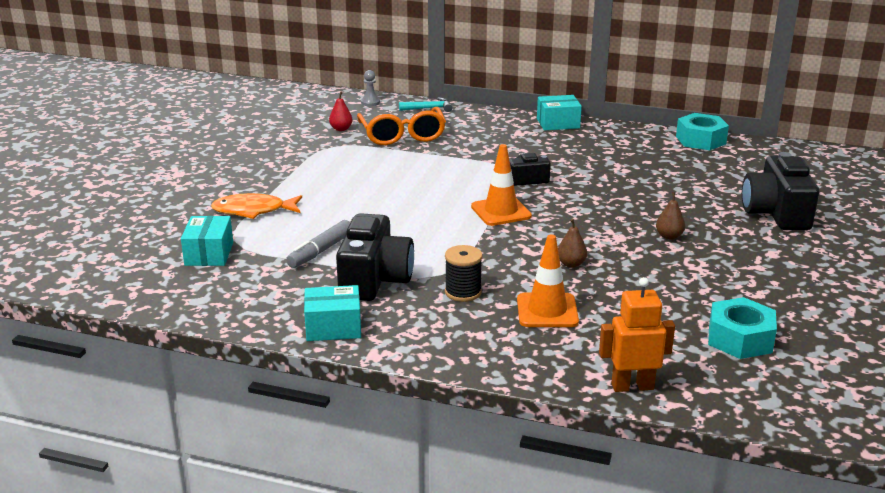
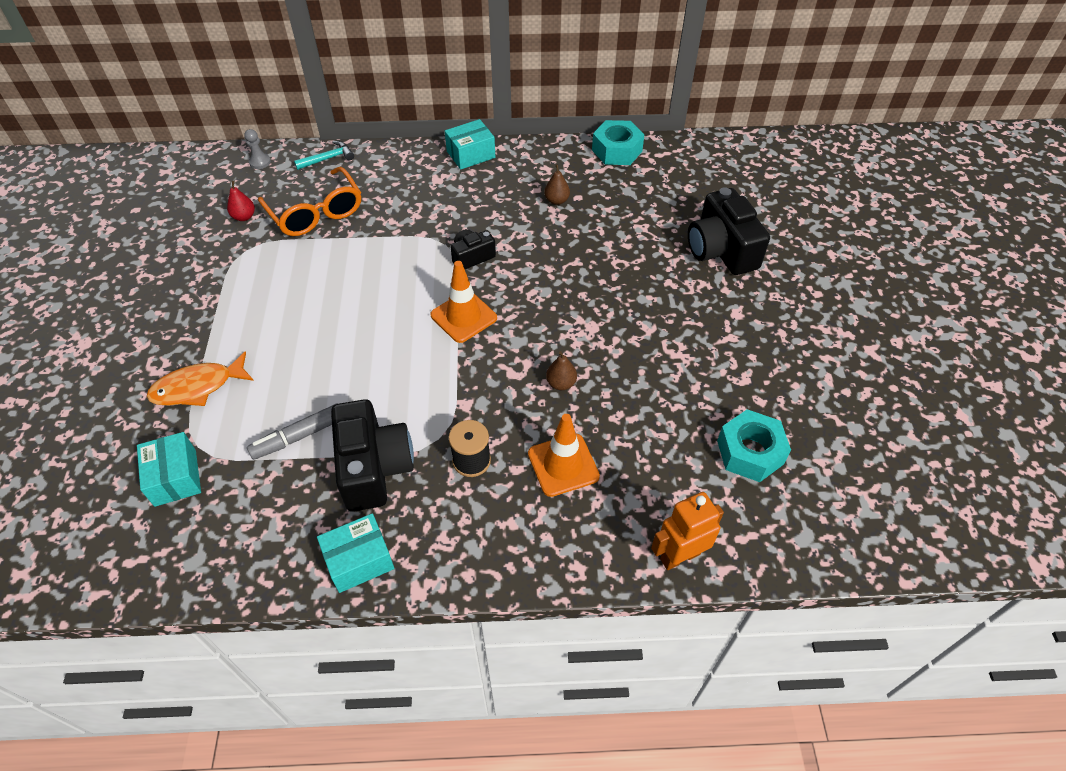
camera: 20 degrees left, 25 degrees up
(320, 251) = (299, 436): grey marker -> grey marker turned 45 degrees clockwise
(669, 236) = (637, 313): brown pear -> brown pear (556, 200)

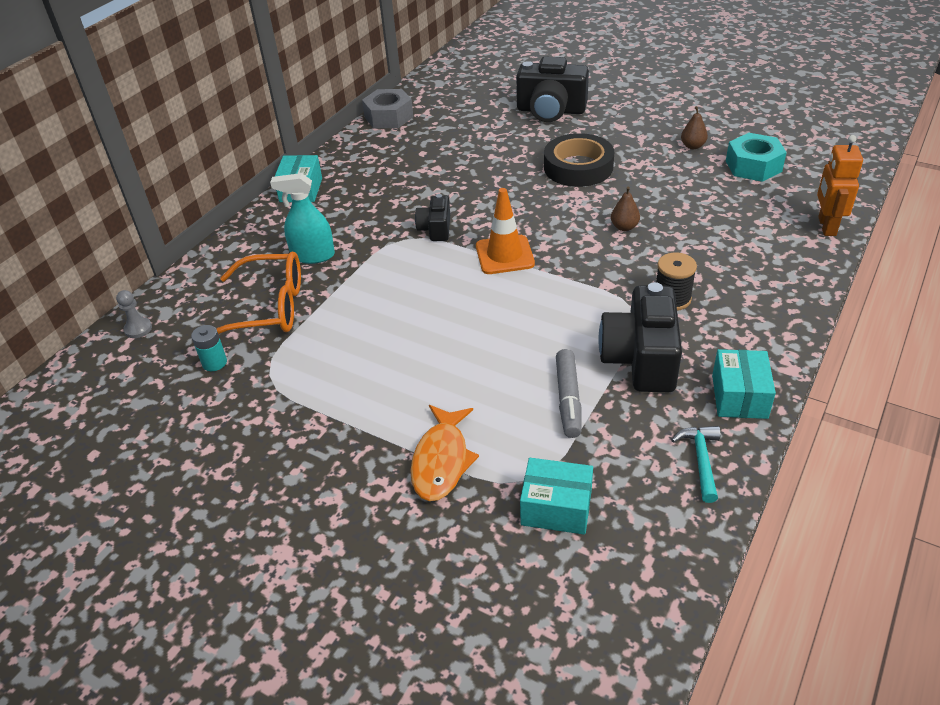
camera: 55 degrees left, 10 degrees down
(244, 217) = (214, 363): red pear -> turquoise battery
(328, 158) = (195, 278): turquoise hammer -> turquoise hammer (701, 460)
(374, 467) = (640, 359): black camera -> black camera turned 105 degrees counterclockwise
(391, 204) = (313, 255): none -> turquoise spray bottle
(556, 200) = (415, 164): brown pear -> brown pear (692, 146)
(563, 465) = (709, 252): orange traffic cone -> none
(617, 150) = (389, 117): turquoise nut -> grey nut
(636, 310) = (578, 167): none -> black tape

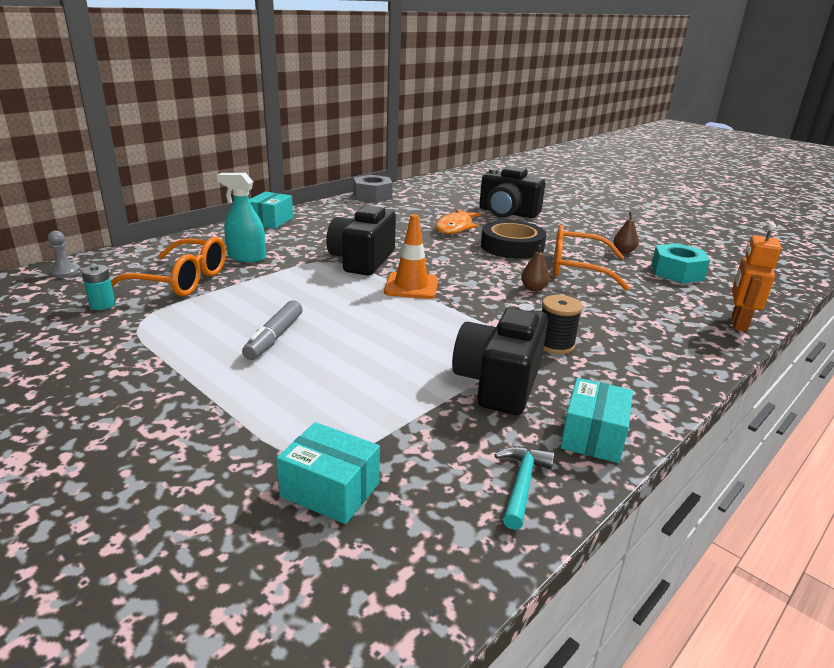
camera: 10 degrees right, 15 degrees down
(435, 229) = (362, 260): black camera -> black camera, size x1.84
(441, 461) = (240, 419): orange fish -> orange fish (455, 227)
(568, 399) = (404, 398): grey marker -> grey marker (274, 337)
(656, 186) = (577, 269): none -> orange glasses

